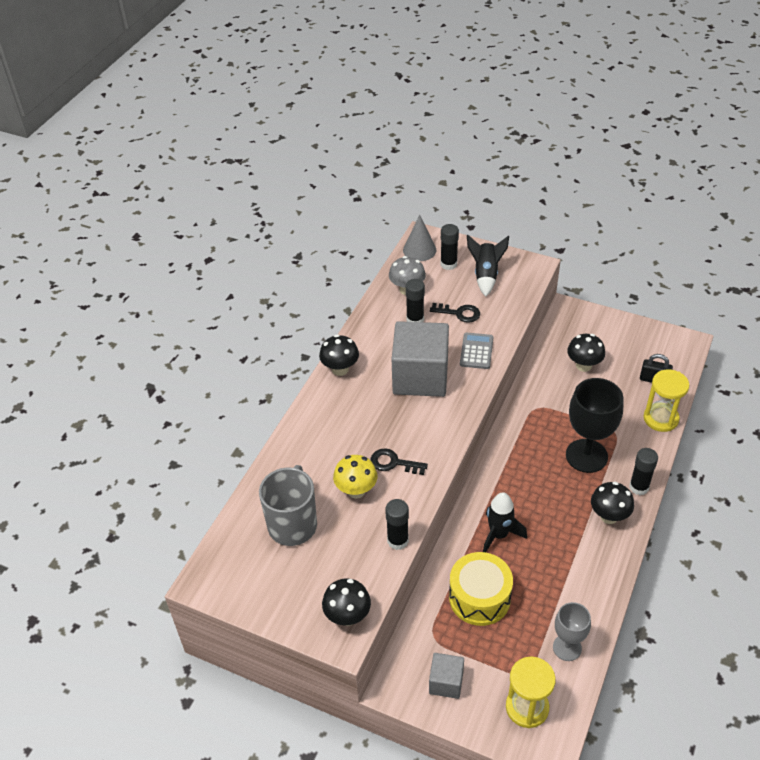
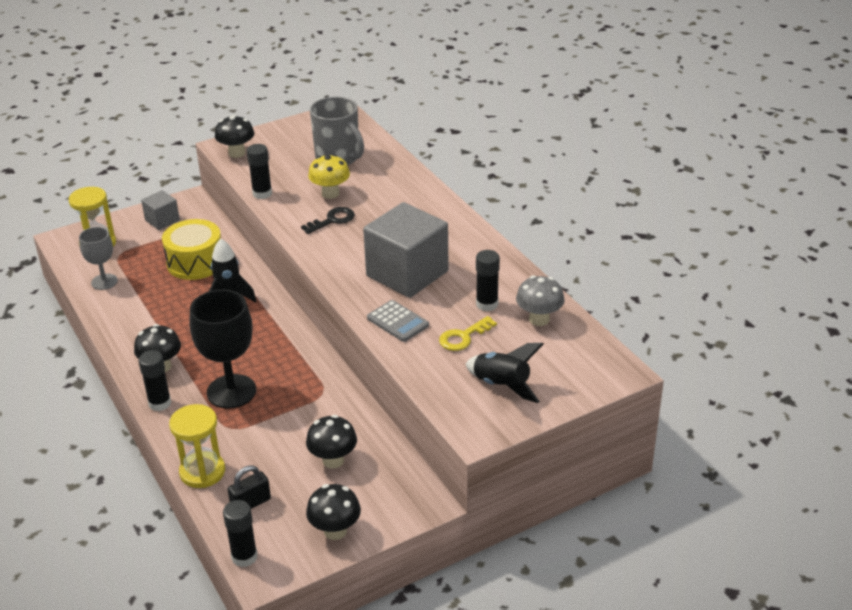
camera: 125 degrees right, 10 degrees down
(340, 369) = (471, 235): black mushroom -> black mushroom (335, 531)
(419, 250) = (599, 358): grey cone -> none
(448, 264) = (550, 368): black glue stick -> black glue stick (244, 557)
(459, 313) = (463, 337): black key -> yellow key

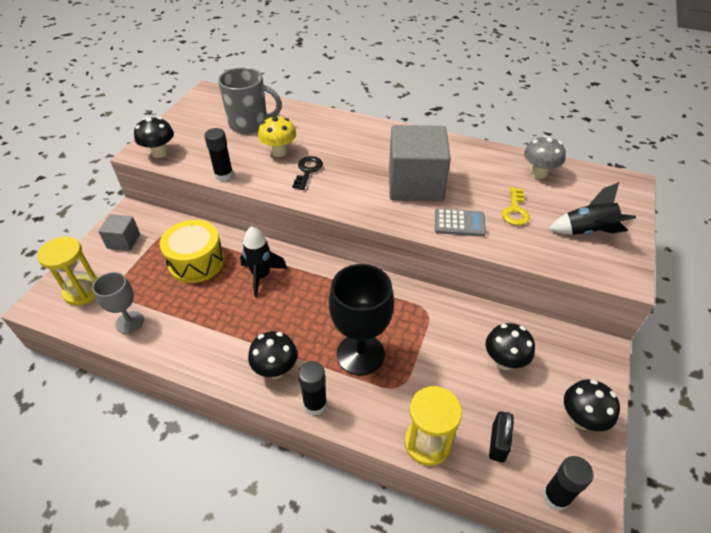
camera: 40 degrees left, 10 degrees up
(487, 304) = (495, 179): black glue stick -> none

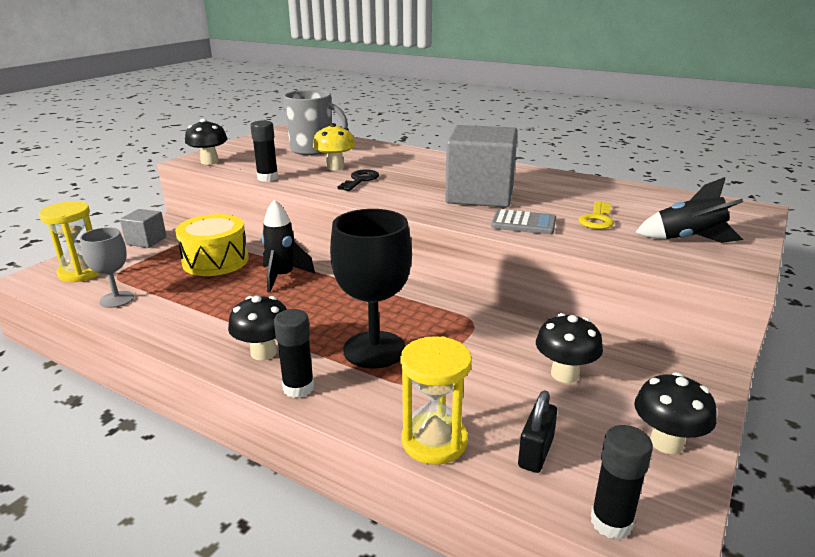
camera: 10 degrees right, 20 degrees down
(538, 173) = (634, 196): grey mushroom -> none

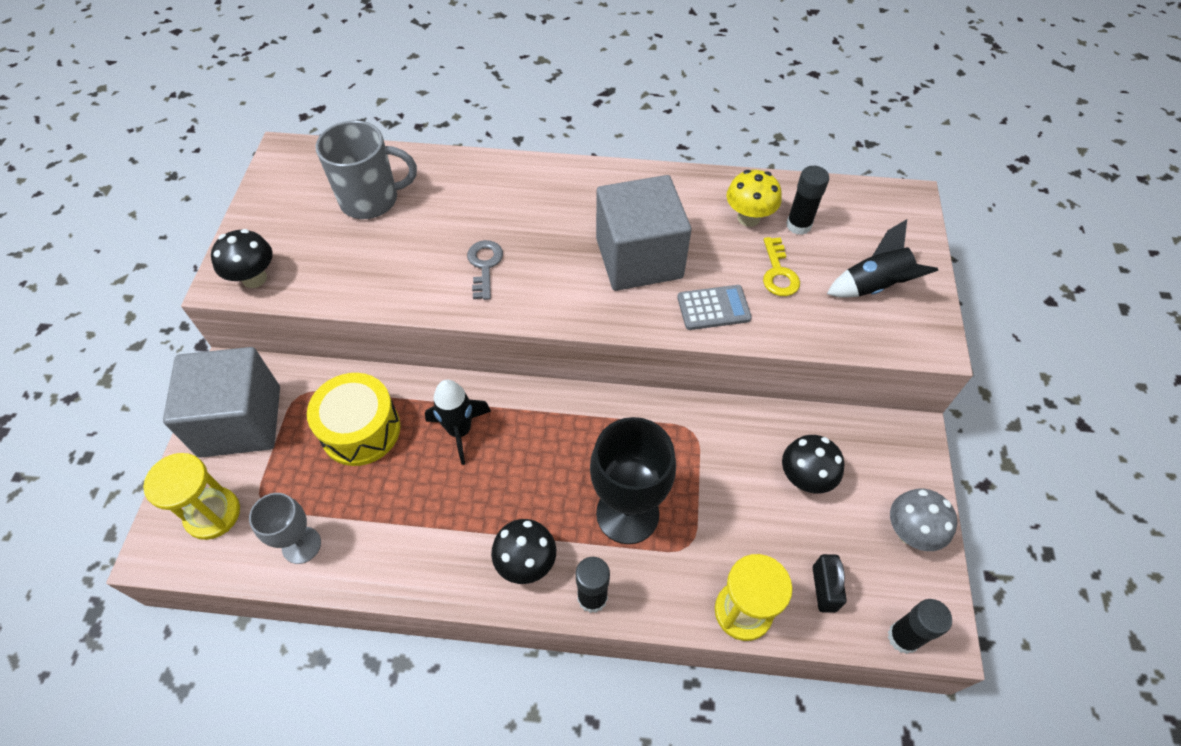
camera: 25 degrees left, 30 degrees up
(146, 241) = (240, 421): grey cube -> grey cube, size x2.04
(267, 178) = (366, 298): black glue stick -> black glue stick (798, 225)
(335, 167) = (432, 241): yellow mushroom -> yellow mushroom (748, 218)
(360, 180) = (484, 265): black key -> grey key
(666, 442) = (910, 532): black mushroom -> grey mushroom

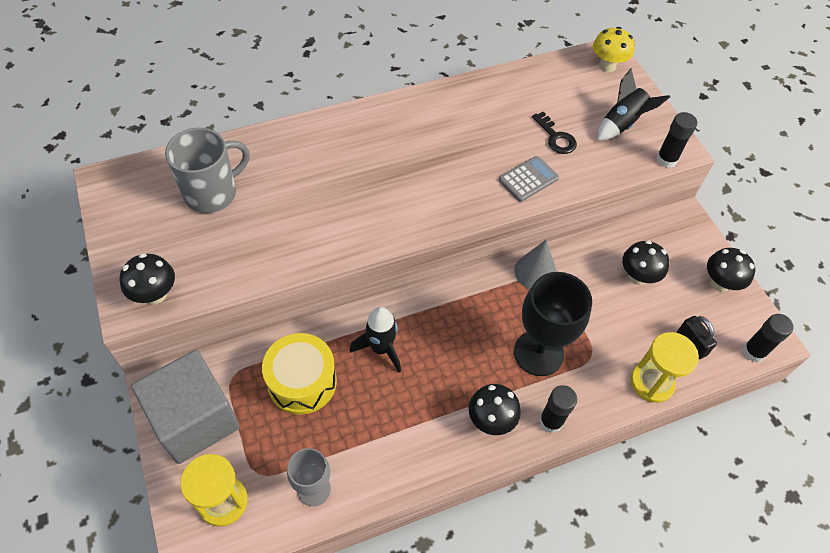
camera: 30 degrees left, 0 degrees up
(484, 265) = (342, 211): grey key -> none
(639, 258) = (454, 162): grey cube -> none
(682, 421) = (535, 272): none -> grey cone
(748, 218) = (511, 105): yellow mushroom -> yellow mushroom (607, 66)
(778, 273) = (556, 137): yellow key -> black key
(798, 225) = (548, 98): black glue stick -> black glue stick (666, 159)
(910, 532) = (720, 283): grey mushroom -> black mushroom

